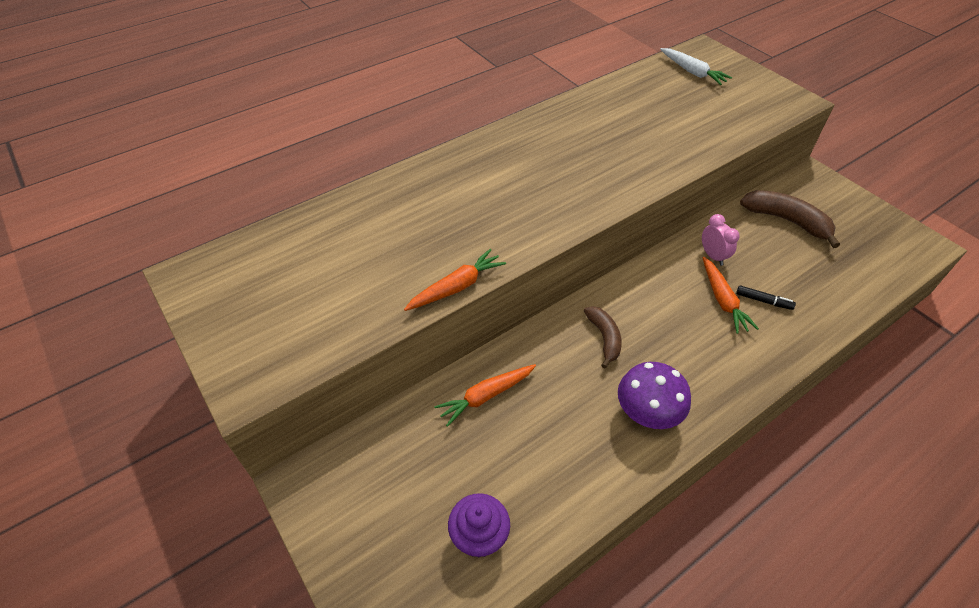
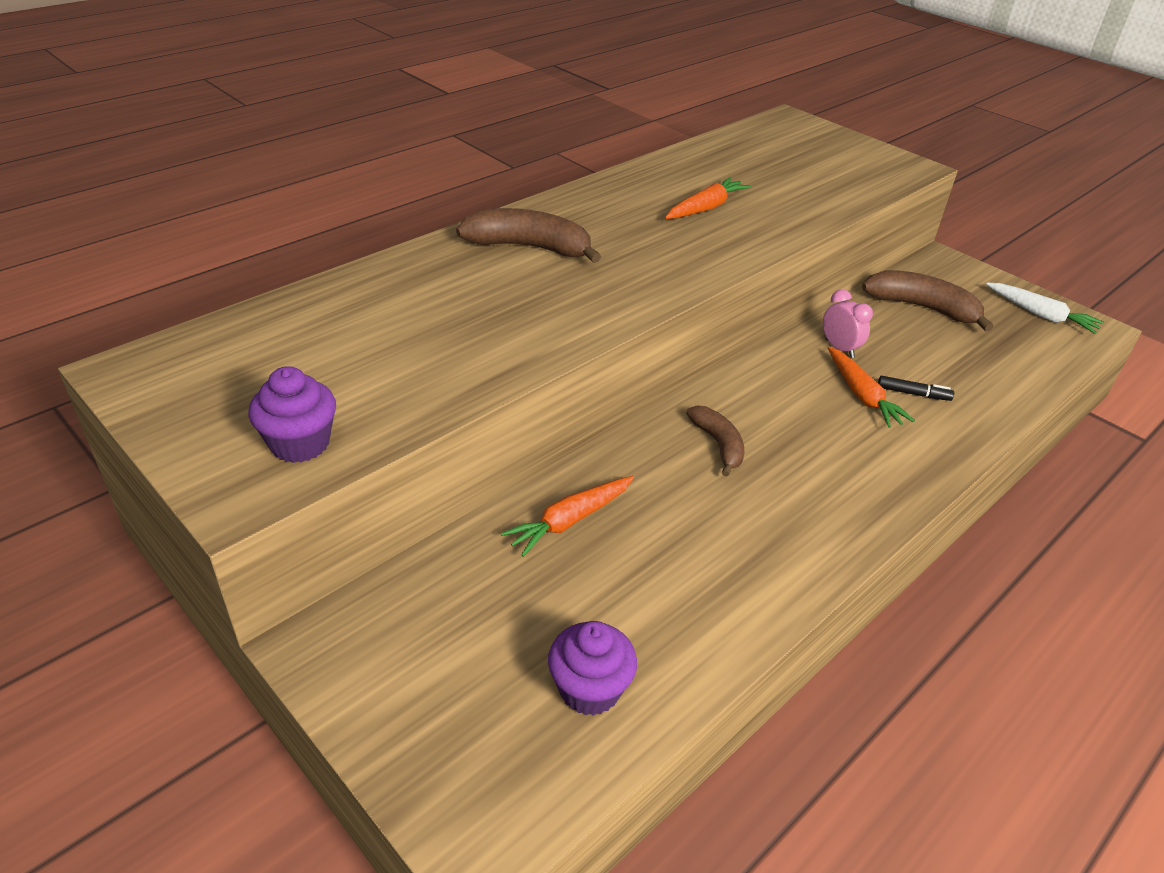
camera: 10 degrees left, 10 degrees down
(292, 345) = (300, 443): none -> purple cupcake
(456, 287) = (522, 368): orange carrot -> orange carrot (706, 208)
(479, 174) = (529, 247): none -> brown banana
(647, 413) = (792, 525): purple mushroom -> none
(692, 72) = (780, 140): white carrot -> white carrot (1041, 315)

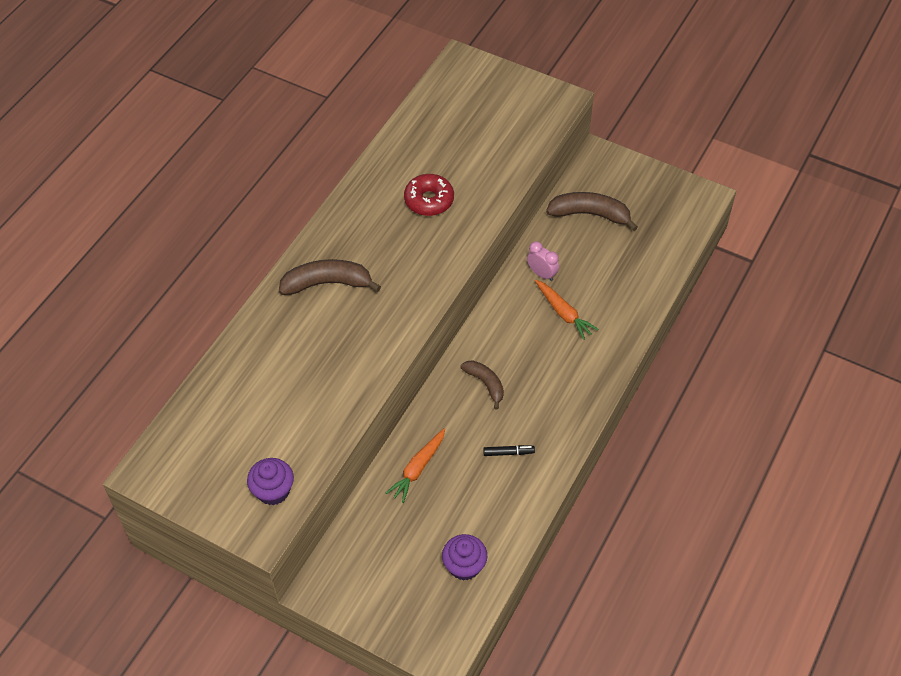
camera: 15 degrees left, 15 degrees up
(706, 208) = (429, 200): orange carrot -> red donut
(913, 393) = (594, 301): black marker -> black marker (508, 453)
(1041, 315) = (669, 196): white carrot -> none

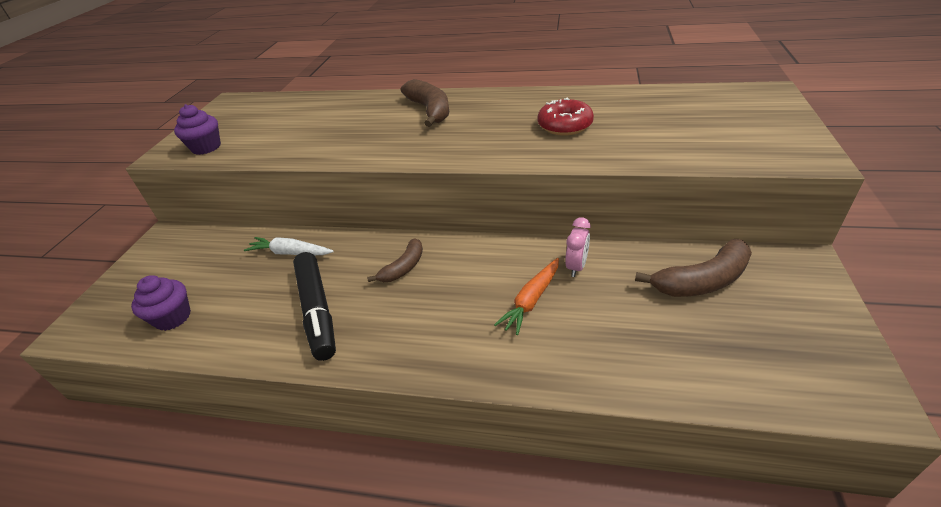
camera: 75 degrees right, 15 degrees down
(418, 468) = (290, 253): orange carrot -> white carrot
(508, 453) = (317, 310): black marker -> black marker, size x2.32
(590, 214) = (702, 281): brown banana -> brown banana turned 75 degrees clockwise

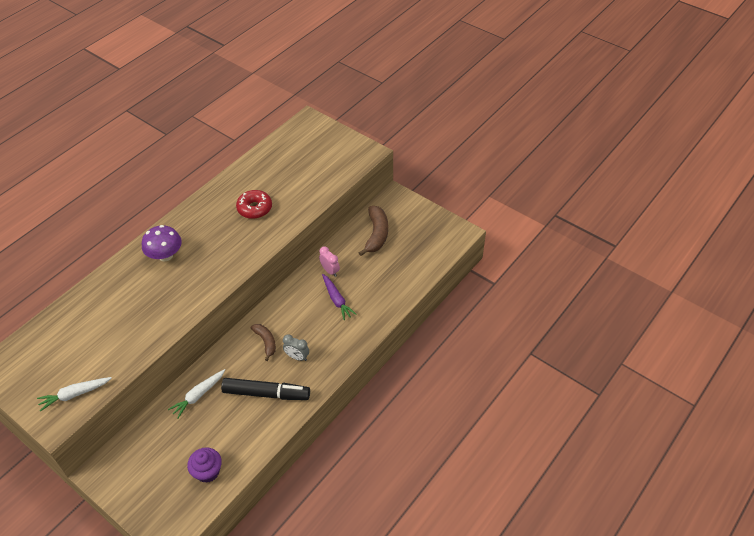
camera: 65 degrees left, 10 degrees up
(206, 147) = (75, 394): purple cupcake -> white carrot
(396, 310) = (297, 357): none -> grey clock
(430, 110) = (165, 255): brown banana -> purple mushroom
(531, 300) = (337, 300): orange carrot -> purple carrot

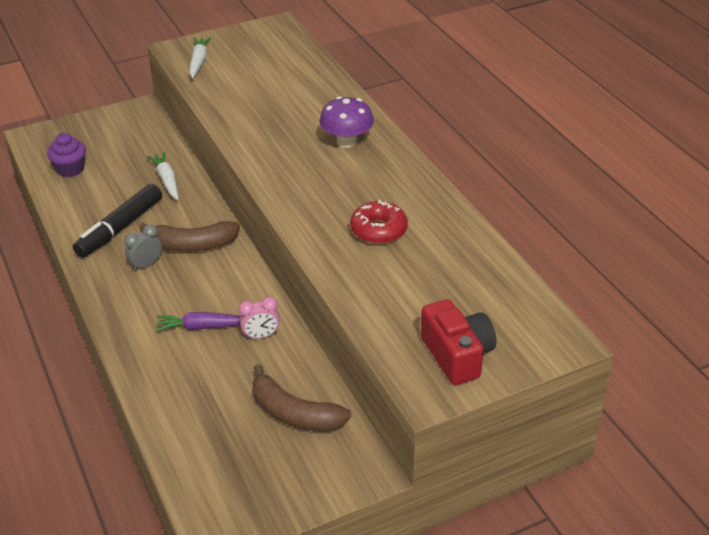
camera: 115 degrees right, 10 degrees down
(266, 342) = (192, 245): brown banana -> brown banana, size x1.59
(338, 150) = (457, 355): none -> red camera

